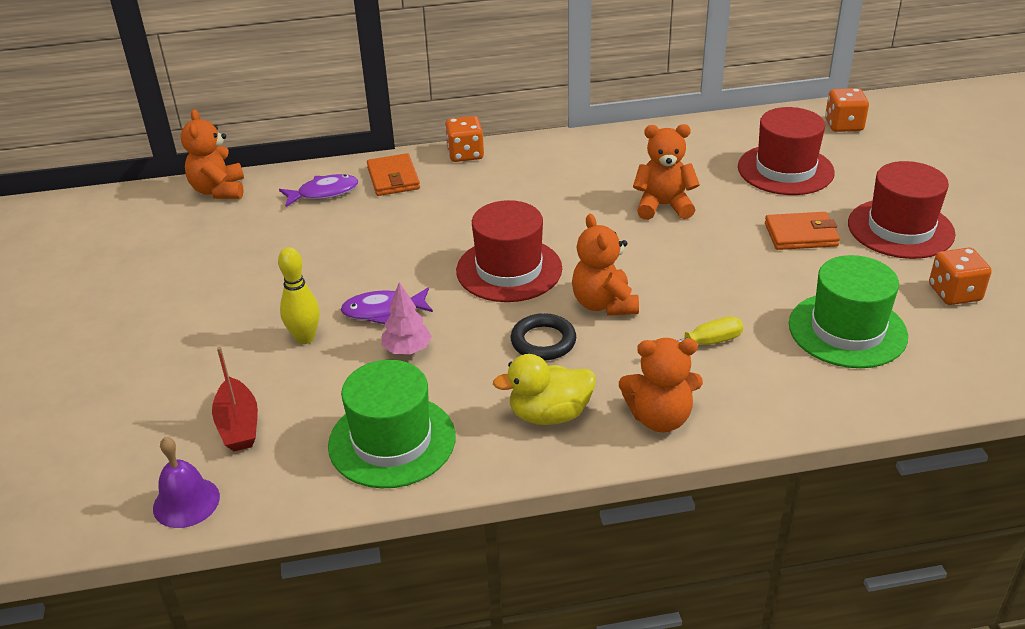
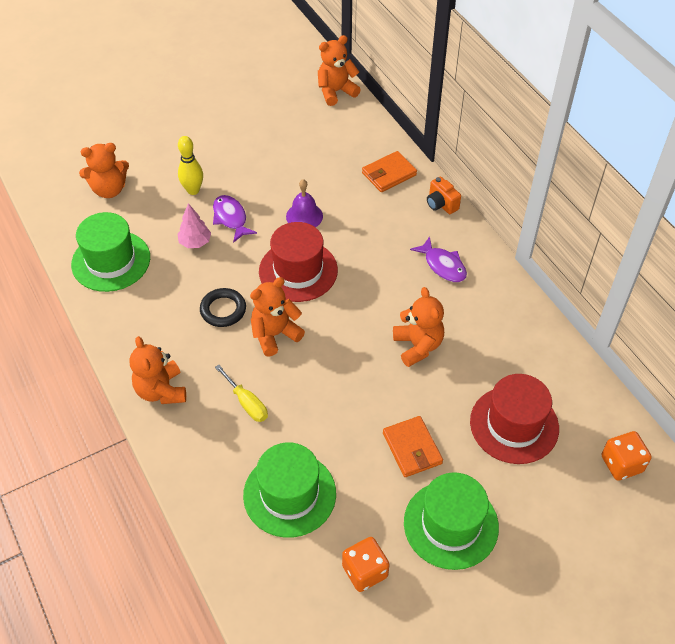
camera: 70 degrees right, 15 degrees up
(186, 502) = (47, 191): purple bell -> purple bell (304, 216)
(238, 425) = (109, 189): red boat -> orange teddy bear
(324, 193) = (354, 144): purple fish -> purple fish (443, 265)
(465, 154) = (441, 204): orange dice -> orange camera
(549, 414) = (151, 331): yellow duck -> none
(900, 229) = (451, 524): red hat -> green hat

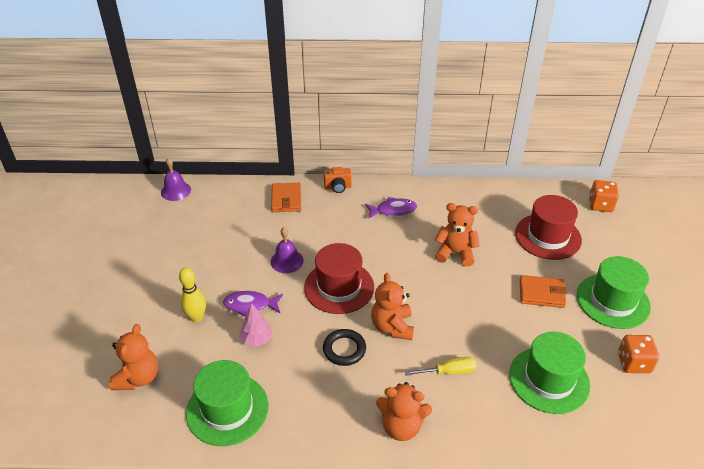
camera: 60 degrees left, 10 degrees down
(336, 92) = (176, 191): orange teddy bear -> purple bell

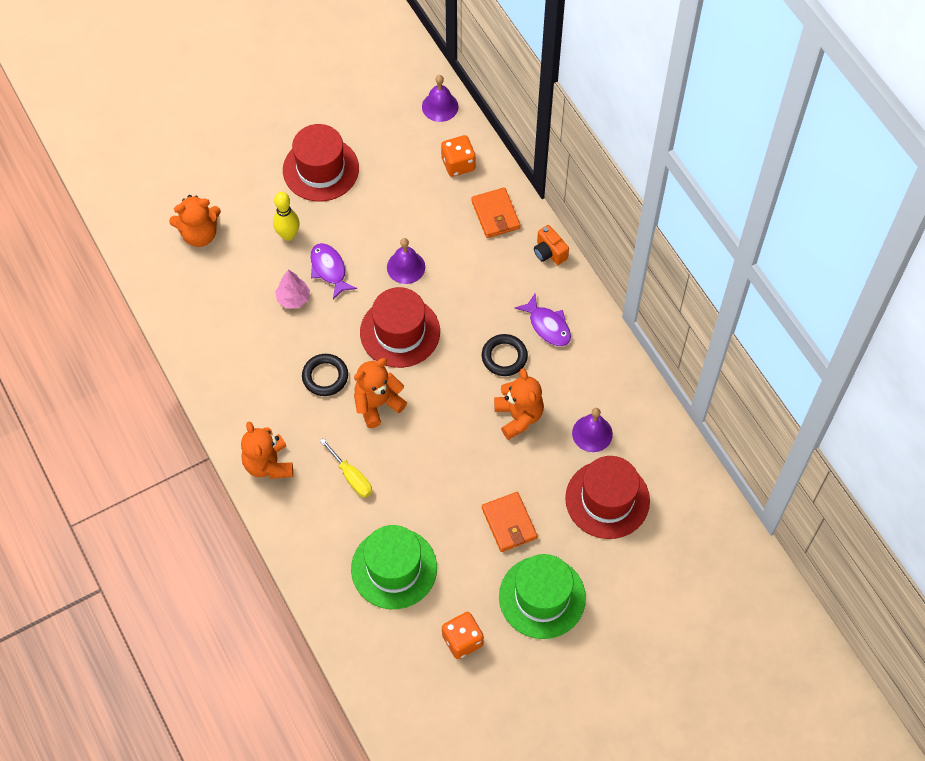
camera: 60 degrees right, 20 degrees up
(159, 273) = (321, 169): none -> red hat
(227, 409) = (208, 320): green hat -> none
(286, 199) = (495, 214): orange wallet -> orange wallet turned 75 degrees counterclockwise
(402, 240) = (504, 357): none -> black ring
(491, 223) = (592, 433): none -> purple bell
(600, 205) = (705, 539): orange dice -> orange dice (458, 164)

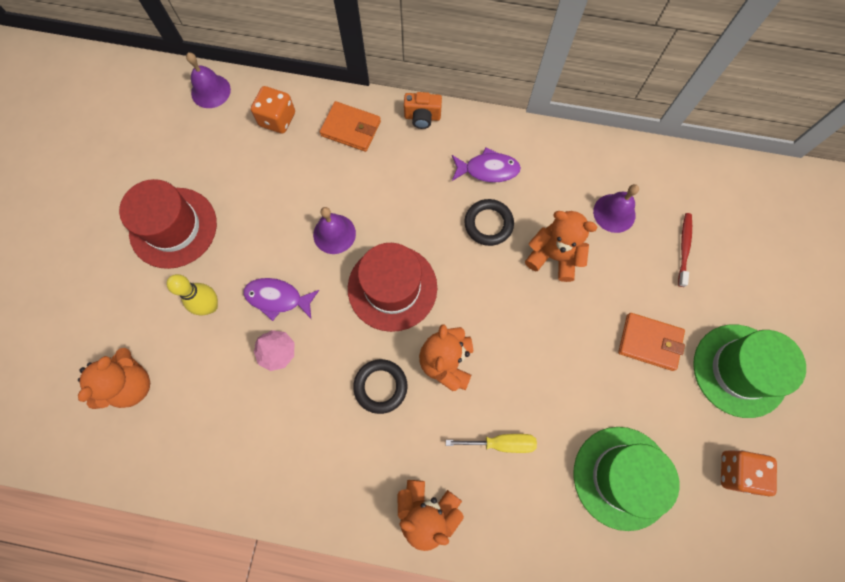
camera: 50 degrees left, 10 degrees up
(607, 499) = (684, 248): red hat -> red toothbrush

